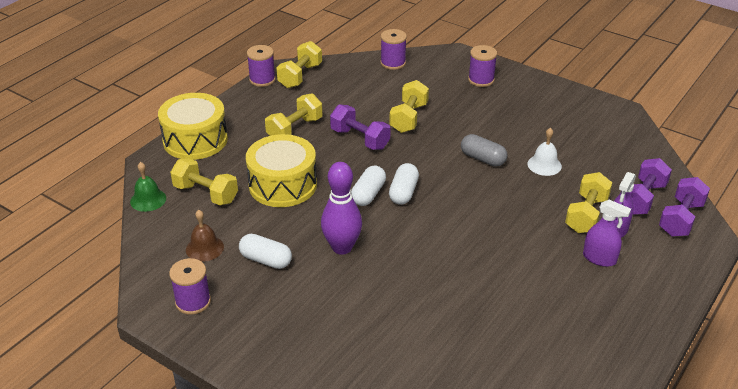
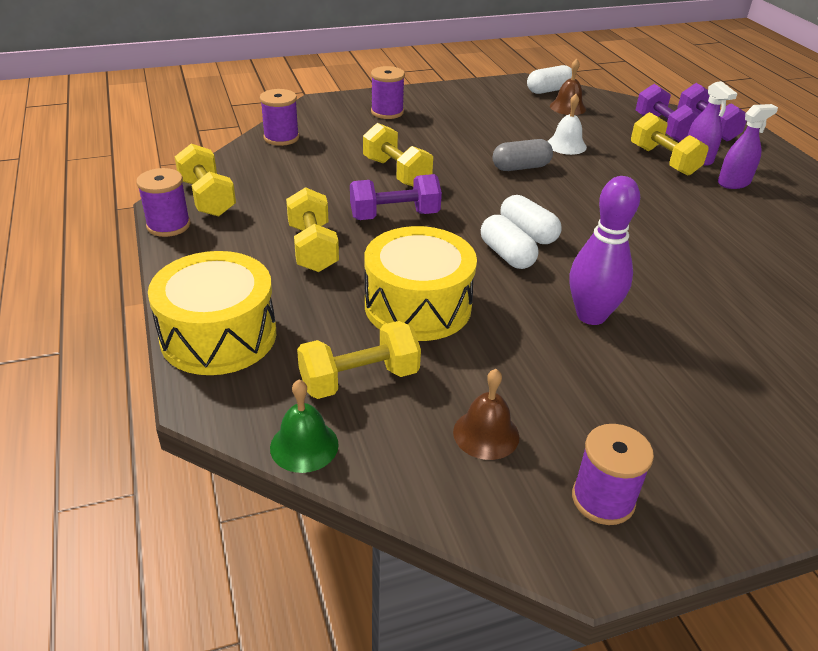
camera: 55 degrees left, 0 degrees up
(266, 260) = (564, 387): white capsule -> white capsule (549, 90)
(608, 143) = (568, 107): none -> brown bell

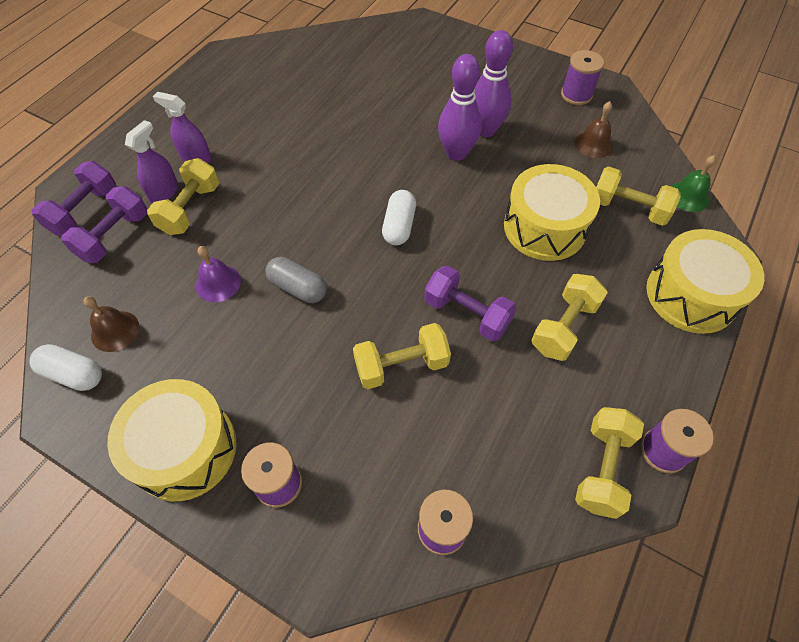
camera: 130 degrees left, 20 degrees up
(396, 173) = (401, 365): yellow dumbbell -> yellow dumbbell turned 60 degrees clockwise
(450, 100) = (185, 449): none -> yellow drum
(506, 255) = (440, 220): white capsule -> none
(566, 145) = (218, 283): white bell -> purple bell
(609, 359) = (485, 130): none -> purple bowling pin

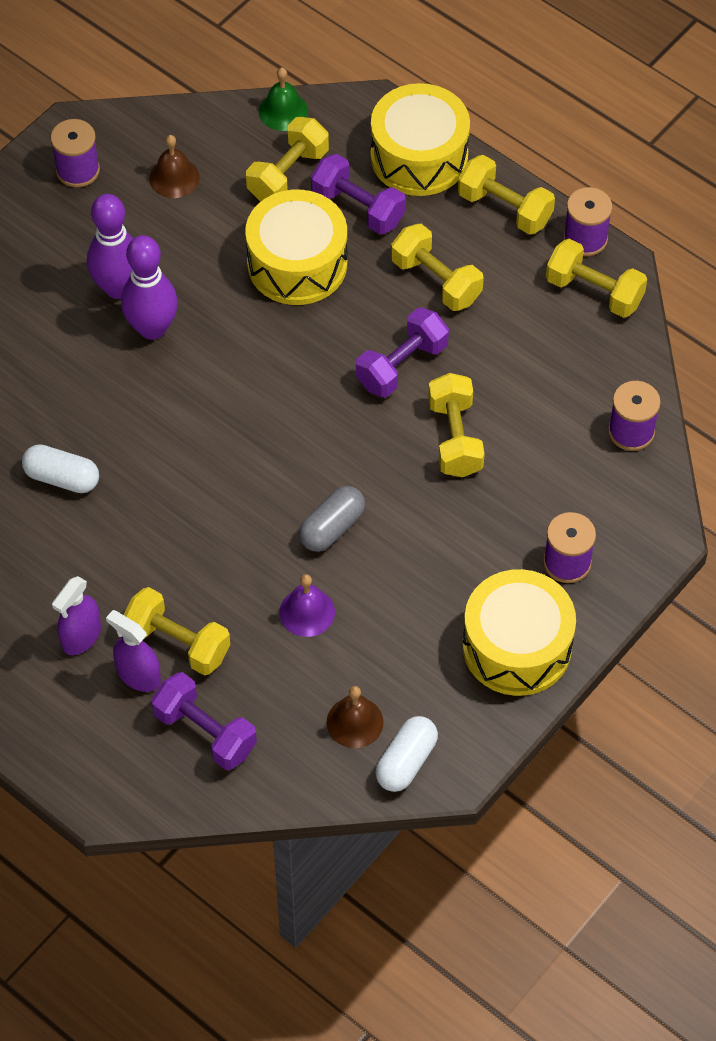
camera: 80 degrees left, 0 degrees up
(84, 211) = (150, 772): purple dumbbell -> purple dumbbell (358, 208)
(399, 226) = (261, 411): white capsule -> white capsule (62, 478)
(666, 372) = (505, 208): none -> yellow dumbbell

